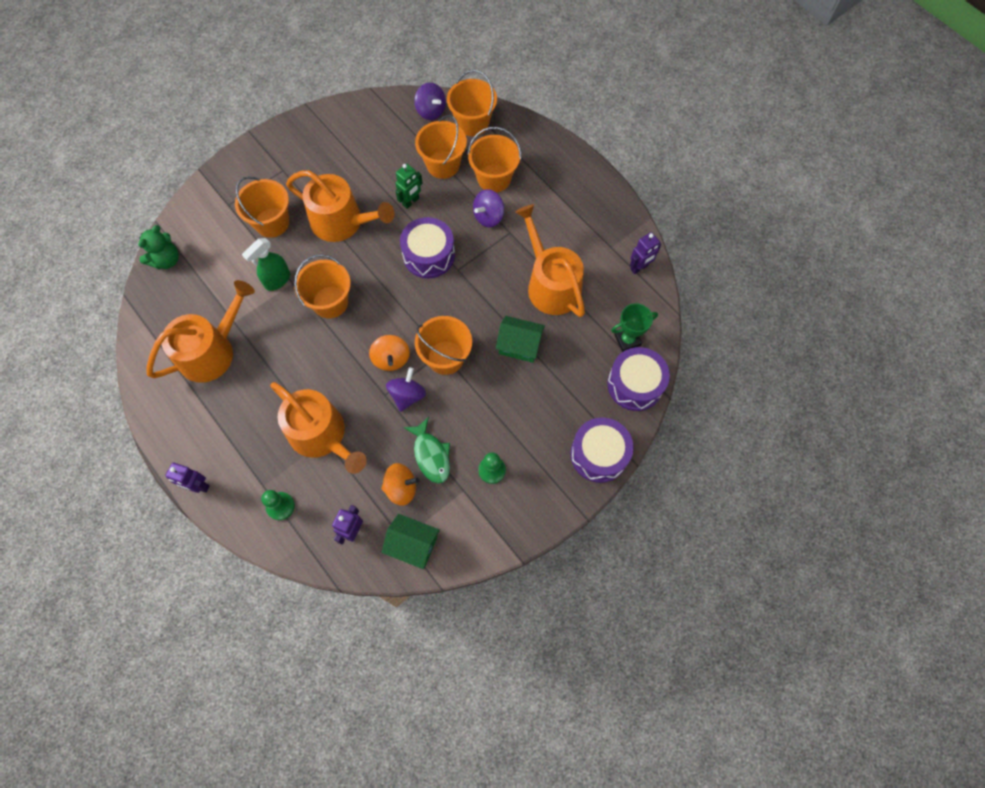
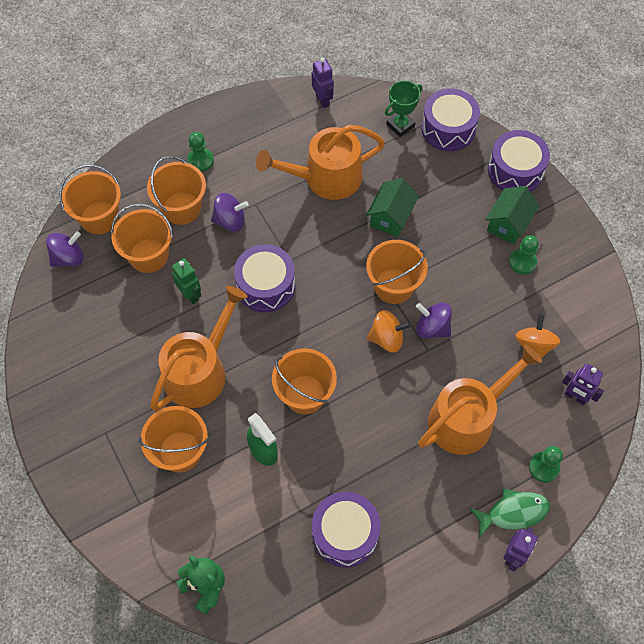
camera: 80 degrees left, 5 degrees down
(212, 351) = (345, 533): orange watering can -> purple drum
(413, 544) = (593, 342): green house -> green house (508, 224)
(431, 455) = (501, 314): green fish -> green fish (513, 512)
(488, 217) = (230, 221): purple spinning top -> purple spinning top turned 60 degrees counterclockwise
(546, 182) = (200, 161): none -> green pawn
(627, 340) = (400, 125): green trophy -> green trophy turned 60 degrees clockwise

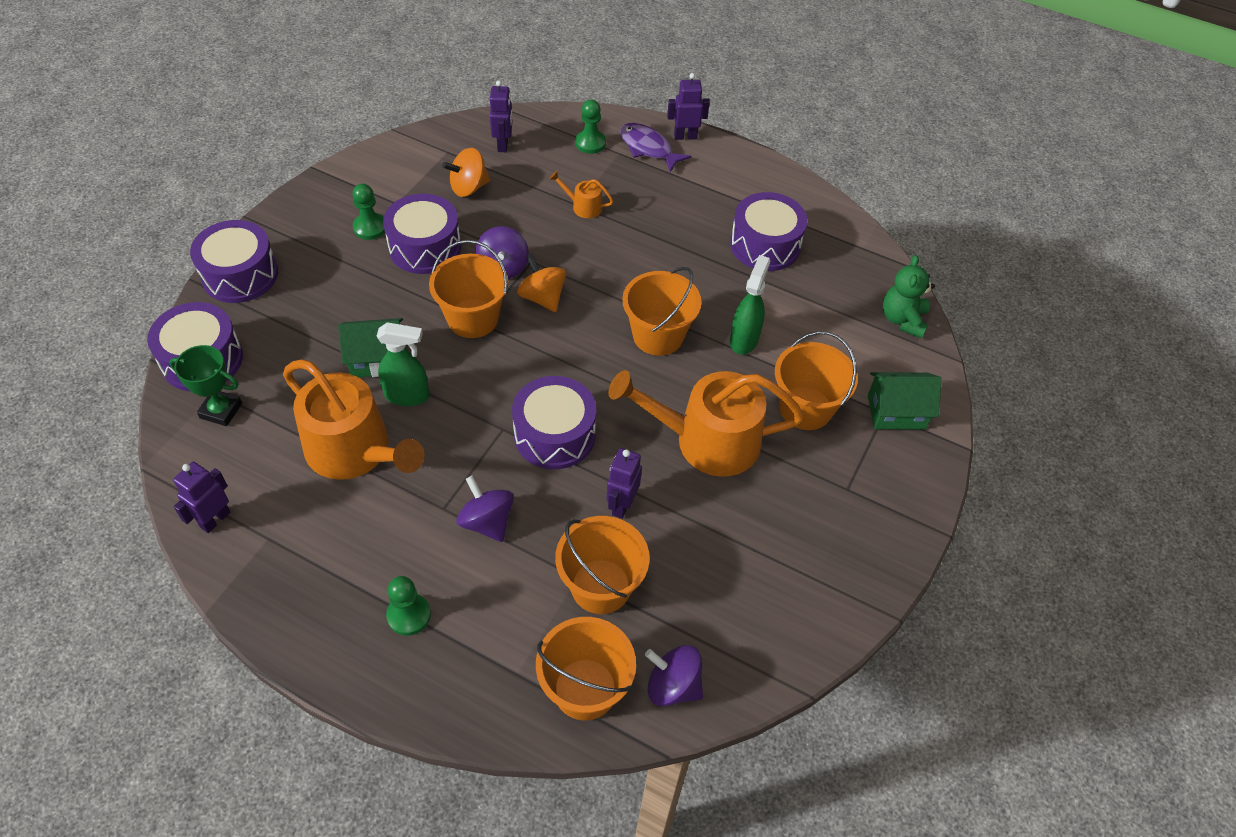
camera: 125 degrees left, 10 degrees down
(182, 208) = (503, 591): orange bucket -> none
(190, 295) = (621, 505): green robot -> purple robot
(350, 221) = (407, 396): none -> green spray bottle
(467, 418) = (583, 206): orange watering can -> orange watering can, size x0.42
(482, 287) = (425, 247): none -> purple drum
(508, 224) = (324, 255): green house -> green house (896, 412)
(513, 512) = (648, 148): green fish -> purple fish

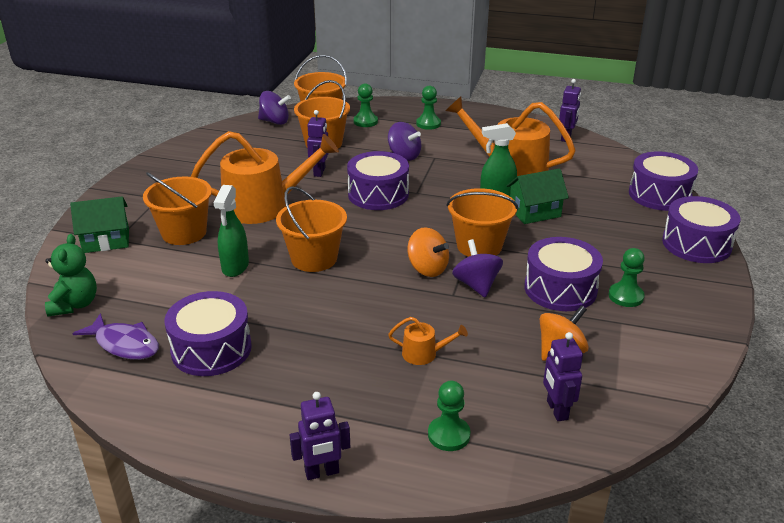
camera: 170 degrees right, 20 degrees down
(221, 410) = (616, 175): green trophy -> none
(513, 648) = (365, 121): none -> green pawn
(648, 148) = (369, 443): purple fish -> purple fish (124, 344)

